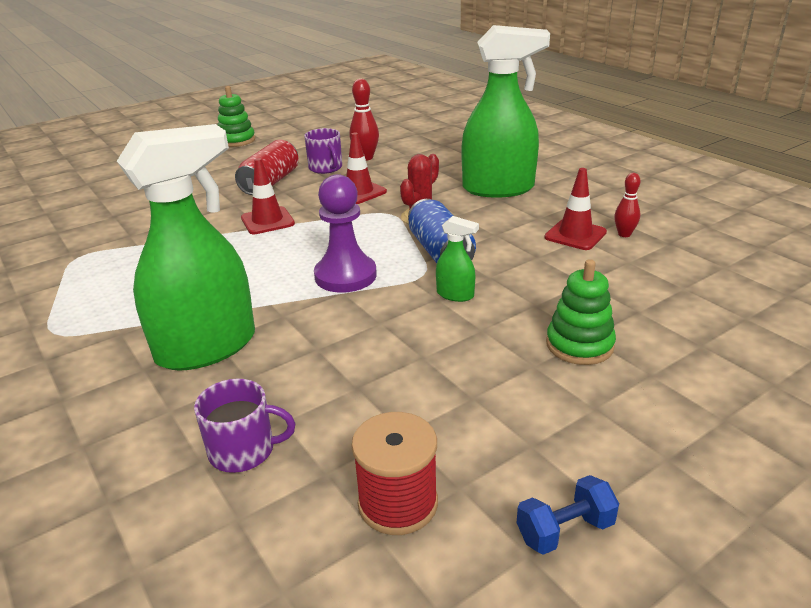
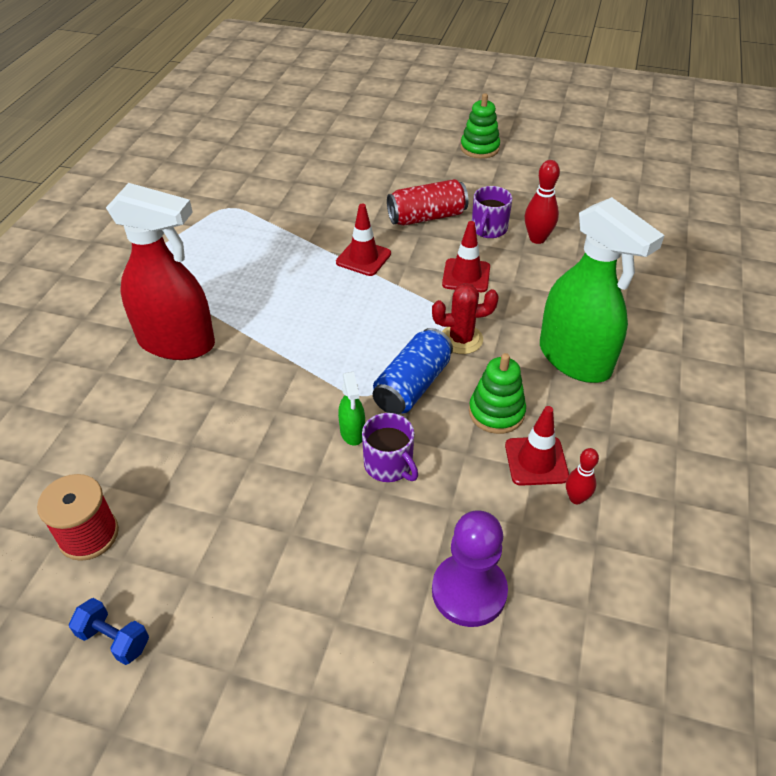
camera: 50 degrees right, 15 degrees up
(207, 347) = (177, 342): green spray bottle -> red spray bottle
(244, 450) = (90, 430): purple mug -> purple mug (389, 465)
(345, 276) = (323, 352): purple pawn -> purple pawn (469, 591)
(579, 345) = (343, 550): green stacking toy -> green stacking toy (496, 412)

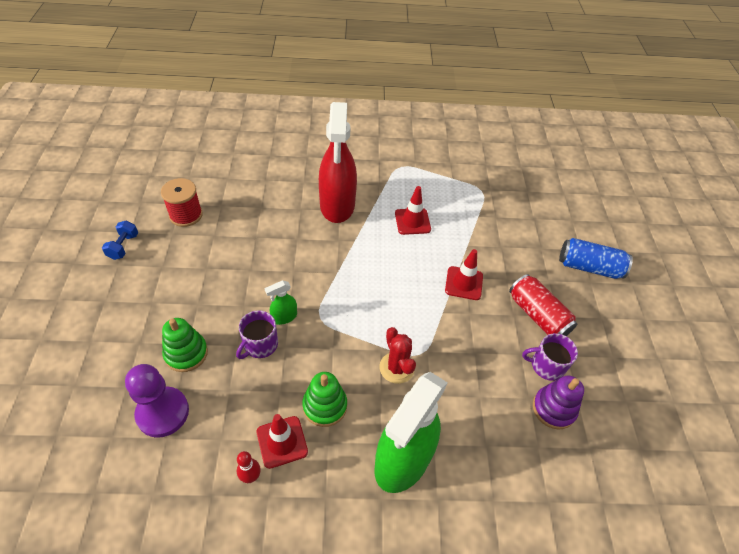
camera: 70 degrees right, 5 degrees up
(412, 385) = (337, 344): blue can -> blue can (589, 267)
(466, 276) = (474, 358): red traffic cone -> red traffic cone (412, 221)
(479, 148) = (667, 338): green stacking toy -> green stacking toy (186, 353)
(537, 239) = (553, 409): red bowling pin -> purple stacking toy

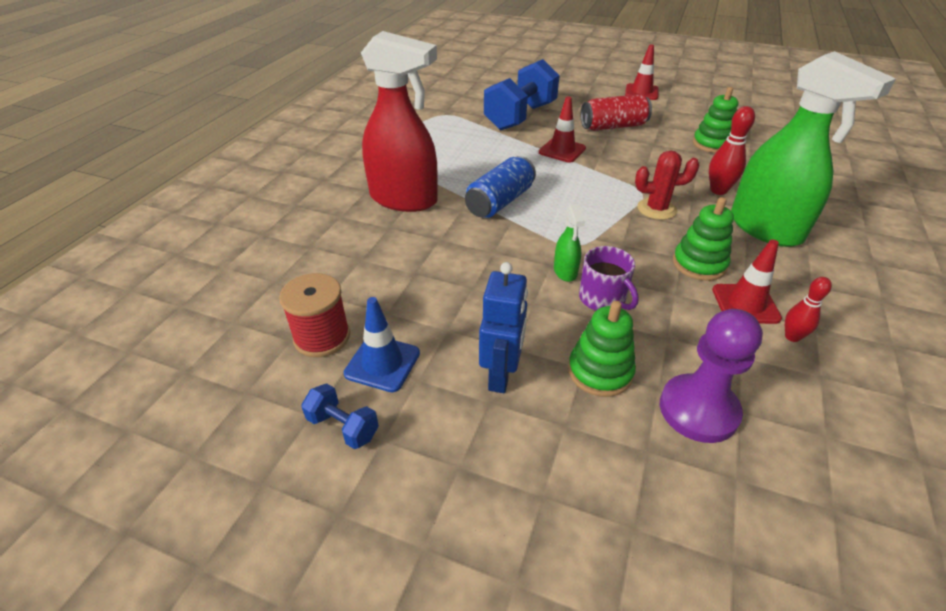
camera: 65 degrees left, 10 degrees down
(171, 247) = (382, 363): none -> blue traffic cone
(172, 303) = (501, 375): none -> blue robot
(412, 221) = (463, 158): red traffic cone -> red traffic cone (641, 92)
(454, 417) = (718, 190): none -> red bowling pin
(510, 241) = (520, 117): none -> blue dumbbell
(546, 365) = (668, 136): purple mug -> none
(553, 409) = (712, 144): purple stacking toy -> green stacking toy
(589, 267) = (569, 93): blue can -> blue can (500, 202)

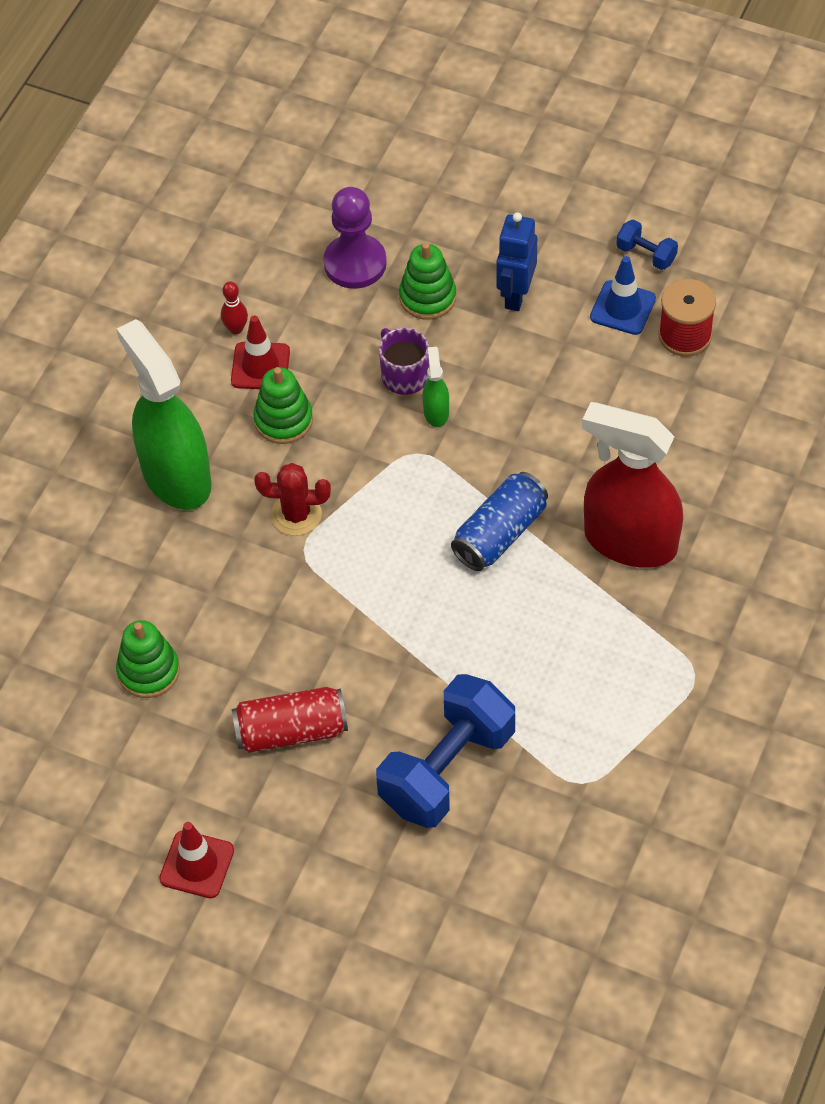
camera: 175 degrees left, 15 degrees up
(562, 150) = (393, 657): red traffic cone -> none
(718, 190) = (197, 552): red bowling pin -> none

